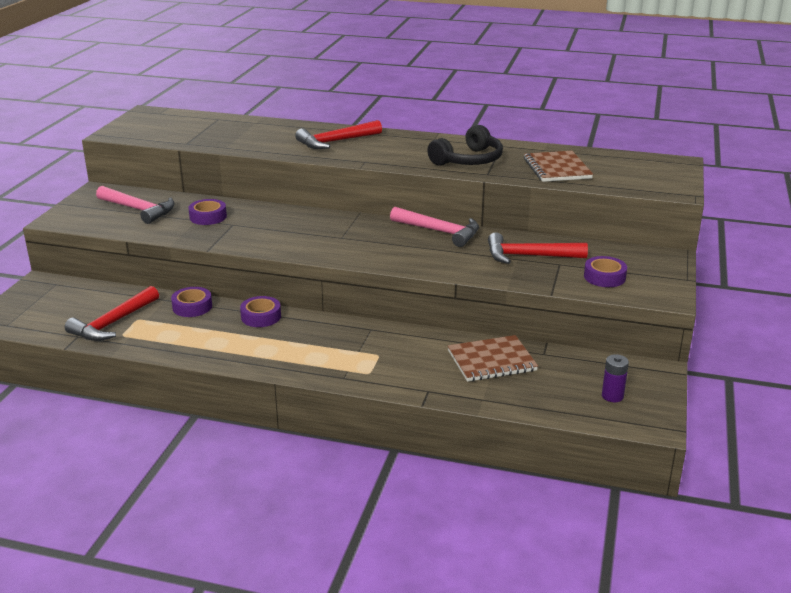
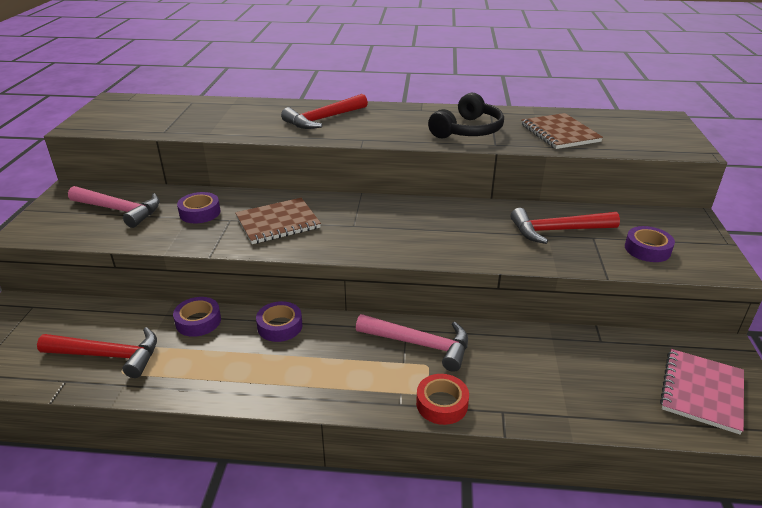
camera: 10 degrees left, 5 degrees up
(113, 323) = (108, 355): red hammer -> red hammer turned 105 degrees counterclockwise
(379, 381) = (442, 404): none -> red tape
(439, 231) = (452, 209): pink hammer -> pink hammer (419, 344)
(491, 361) = (552, 358): brown notebook -> brown notebook (278, 223)
(612, 396) = (701, 392): purple battery -> pink notebook

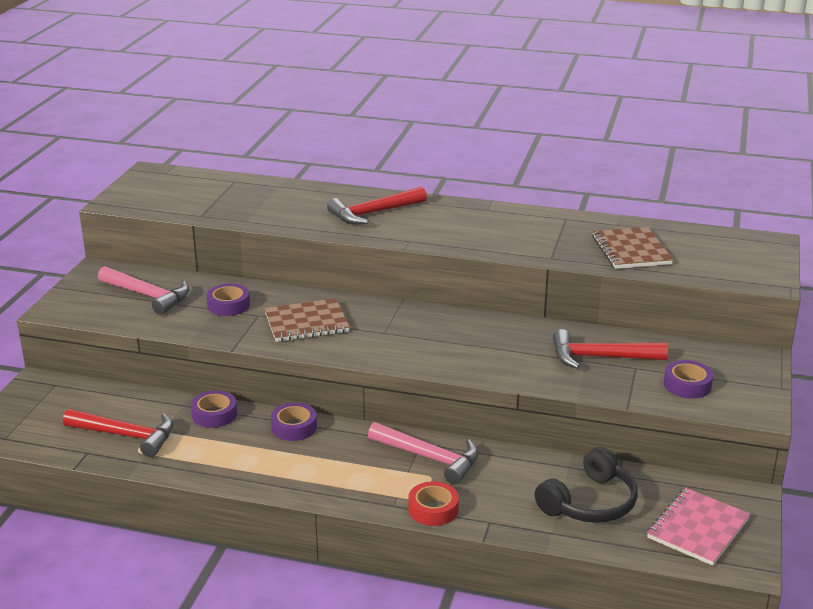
camera: 10 degrees right, 5 degrees down
(468, 130) = (529, 239): black headphones -> black headphones (590, 503)

